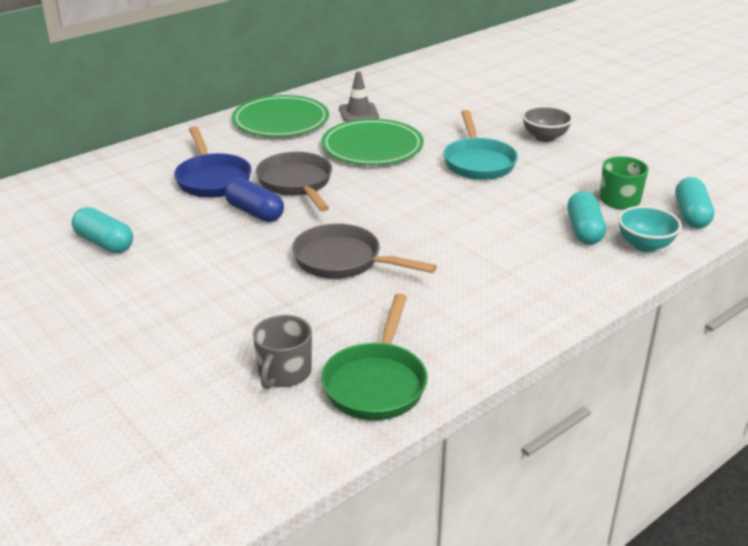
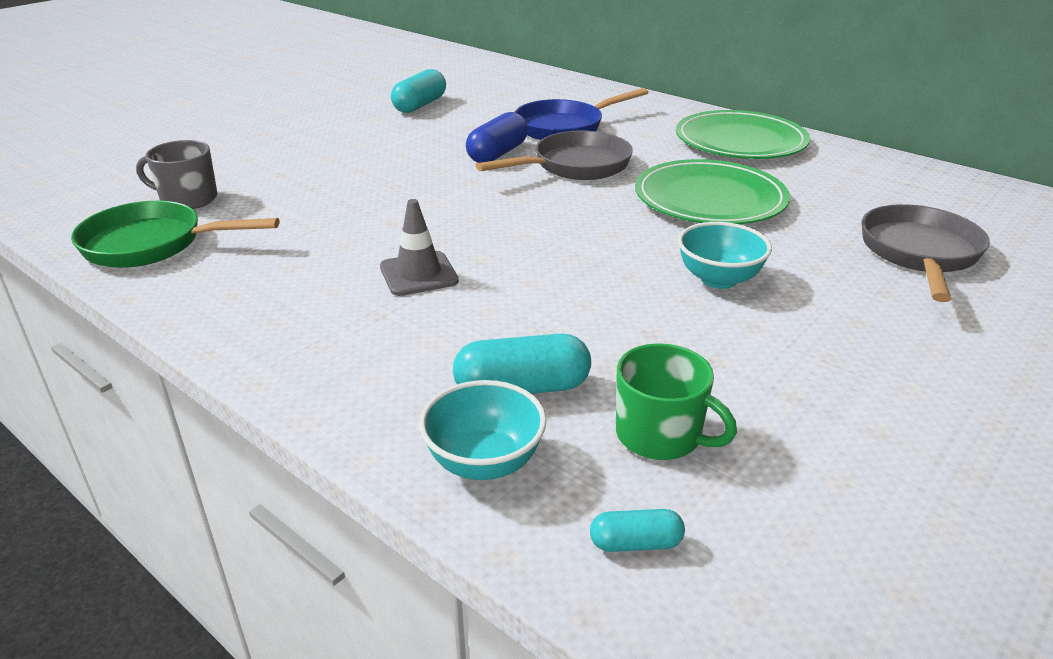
camera: 80 degrees right, 0 degrees up
(343, 261) = (399, 207): grey pan -> grey pan (919, 254)
(358, 113) = (812, 181): grey traffic cone -> grey traffic cone (418, 274)
(478, 162) = (718, 279): turquoise pan -> turquoise bowl
(545, 137) = (875, 342): grey bowl -> none
(691, 215) = (635, 543): turquoise capsule -> turquoise capsule, size x0.55

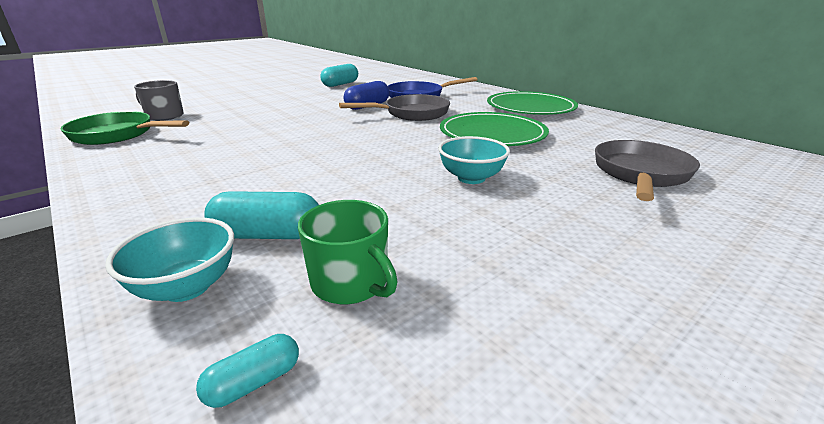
camera: 10 degrees right, 5 degrees down
(418, 274) = (261, 160): grey traffic cone -> none
(635, 543) = (254, 382): turquoise capsule -> turquoise capsule turned 45 degrees counterclockwise

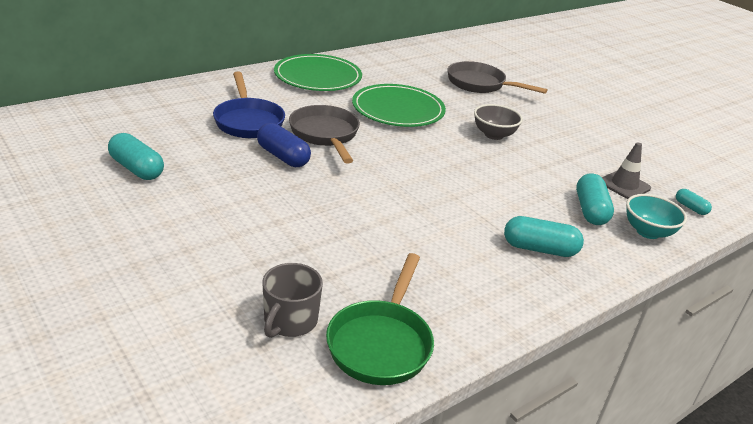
camera: 90 degrees left, 5 degrees up
(193, 192) = (539, 249): none -> turquoise capsule
(350, 282) = (624, 185): green mug -> grey traffic cone
(471, 178) = (494, 135): turquoise bowl -> grey bowl

